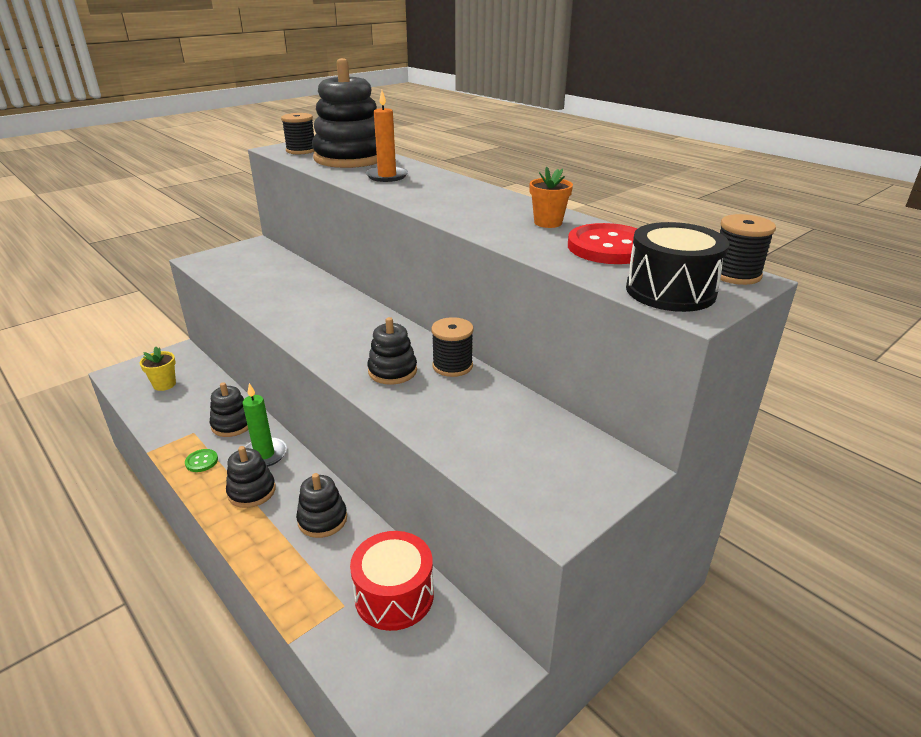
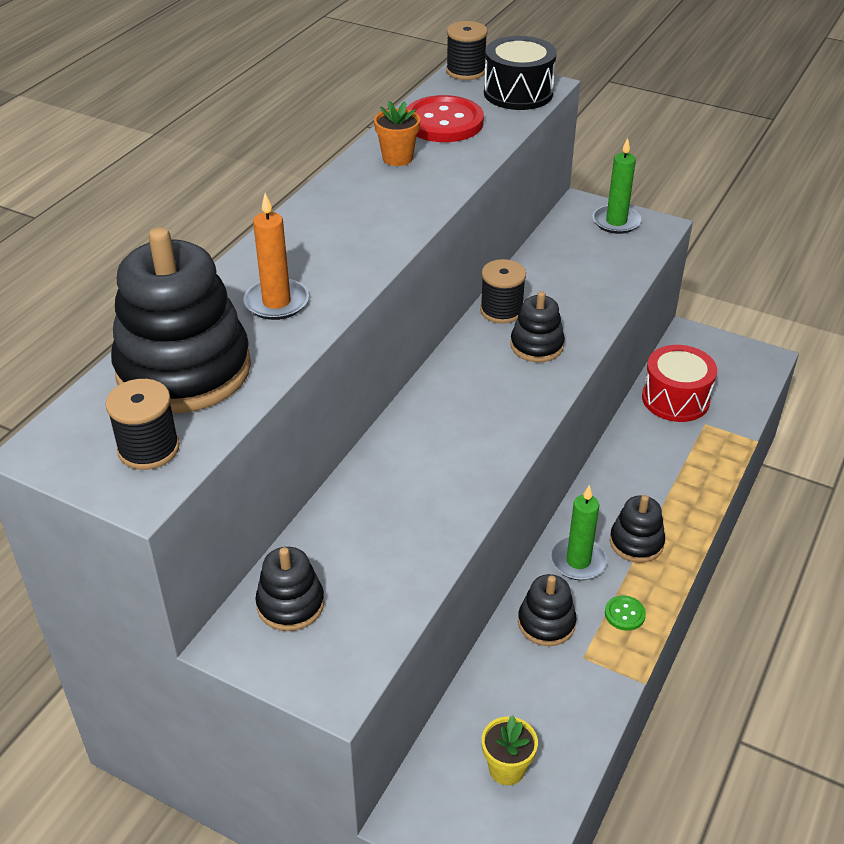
camera: 110 degrees left, 10 degrees up
(322, 519) = (633, 471): black stacking toy -> black stacking toy (290, 604)
(578, 484) = (616, 222): none -> green candle

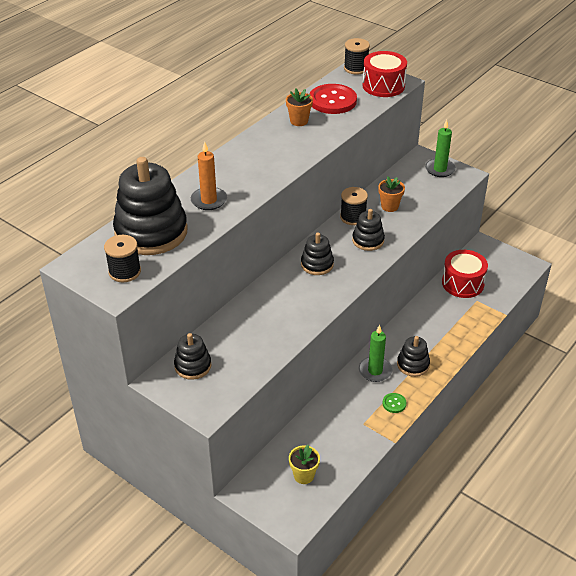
camera: 10 degrees right, 0 degrees up
(518, 93) = (383, 86): black drum -> red drum
(546, 623) = (347, 402): black stacking toy -> black stacking toy (317, 264)
(555, 287) = (389, 206): none -> orange flower pot

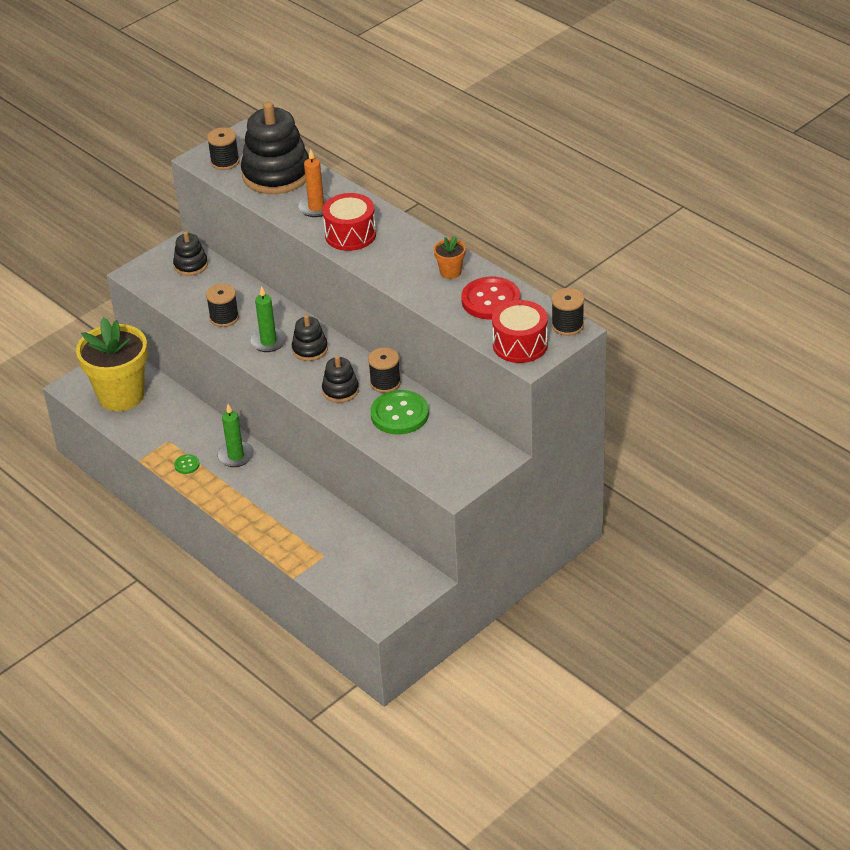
camera: 100 degrees right, 0 degrees up
(277, 327) = (224, 317): none -> black spool
(304, 475) = (121, 395): yellow flower pot -> yellow flower pot, size x2.37
(389, 206) = (399, 414): orange flower pot -> green button
(413, 364) = (236, 486): black stacking toy -> none
(440, 169) = (468, 468): green candle -> green candle (268, 341)
(462, 283) = (356, 548): red drum -> red drum (350, 234)

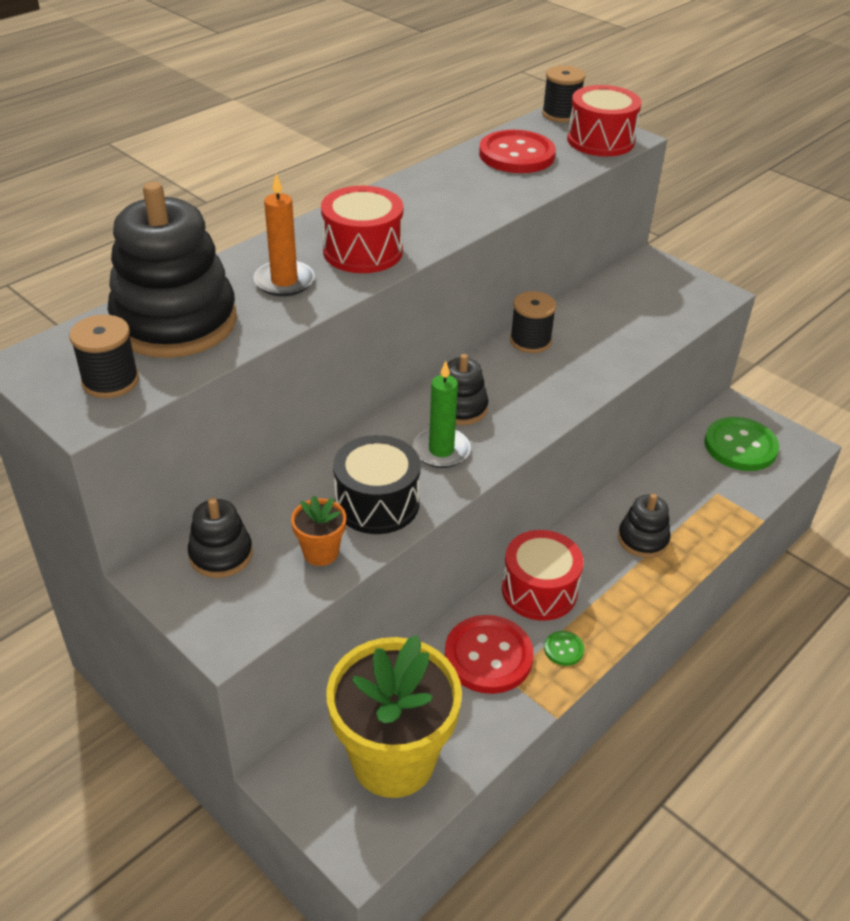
camera: 95 degrees left, 0 degrees up
(186, 432) = (488, 656): none -> red button
(224, 317) = (377, 503): black spool -> black drum
(236, 456) = (539, 590): green candle -> red drum
(340, 390) = (549, 378): black stacking toy -> black stacking toy (643, 539)
(399, 414) = (591, 330): green button -> green button (740, 446)
(450, 272) = (457, 178): orange flower pot -> orange flower pot (320, 552)

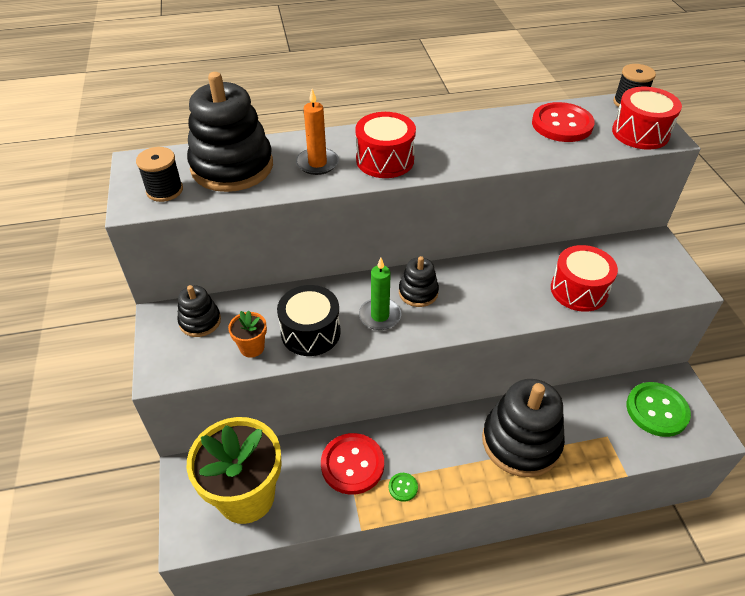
camera: 35 degrees right, 5 degrees up
(530, 341) = (508, 265): black spool -> none
(539, 590) = (420, 439): red drum -> red drum (579, 290)
(643, 539) = (521, 442): black stacking toy -> black stacking toy, size x1.98

